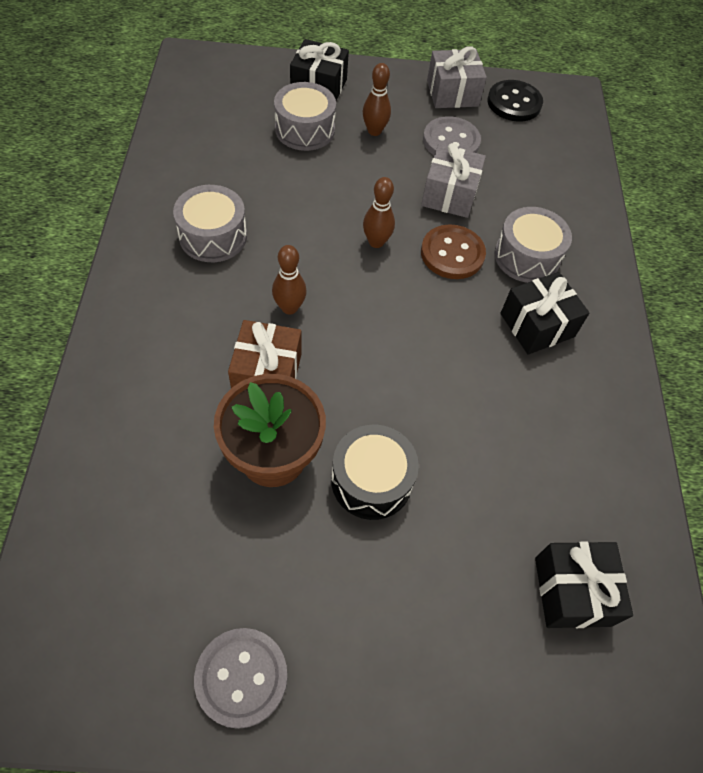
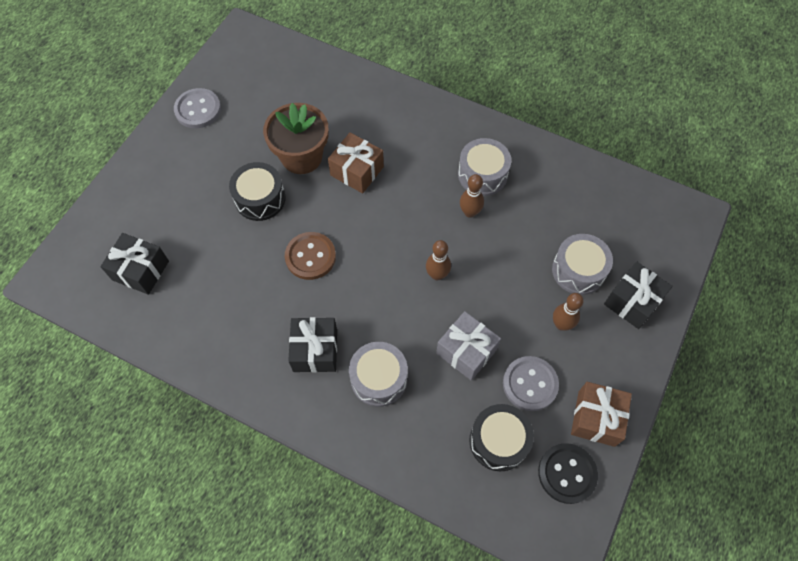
camera: 120 degrees right, 5 degrees up
(289, 307) = (401, 199): brown bowling pin -> brown bowling pin (470, 212)
(452, 93) = (596, 418): grey gift -> brown gift
(452, 254) = (404, 323): brown button -> brown button (310, 257)
(520, 151) = (498, 441): none -> black drum

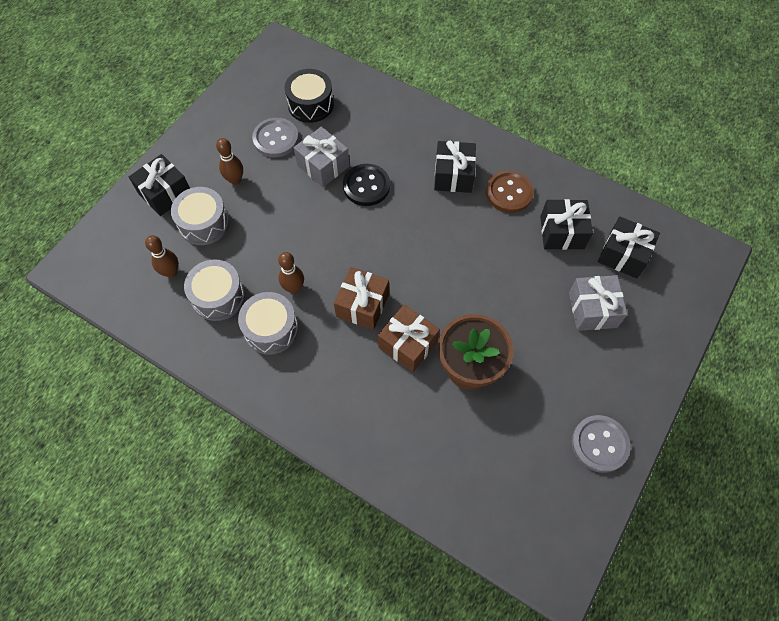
camera: 175 degrees left, 0 degrees up
(183, 214) = (592, 310): none -> grey gift
(200, 290) = (562, 232): none -> black gift
(260, 199) = (513, 320): black drum -> none
(310, 257) = (458, 255): brown button -> brown button (509, 193)
(379, 378) = (400, 151): grey drum -> grey drum (218, 296)
(437, 275) = (337, 229): brown bowling pin -> brown bowling pin (171, 272)
(567, 473) = (264, 82): black button -> black button (366, 186)
(596, 418) = (230, 113): brown gift -> brown gift (362, 305)

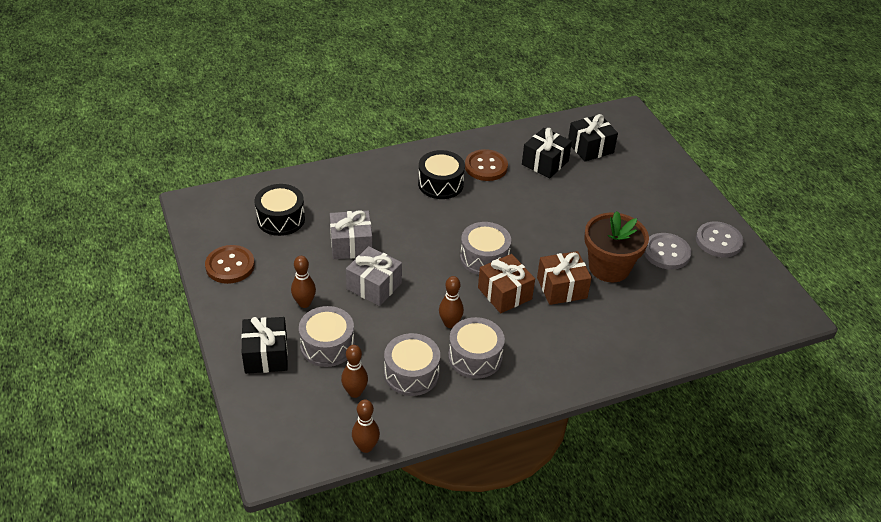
camera: 55 degrees left, 20 degrees down
(123, 315) = (366, 447): none -> brown bowling pin
(235, 111) = (230, 266): none -> brown button
(276, 139) = (291, 257): grey button -> grey button (666, 252)
(366, 186) = (398, 232): black button -> none
(392, 264) = (484, 258): none -> grey drum
(453, 175) = (440, 184): black gift -> black drum
(592, 310) = (618, 185): grey gift -> grey gift (374, 286)

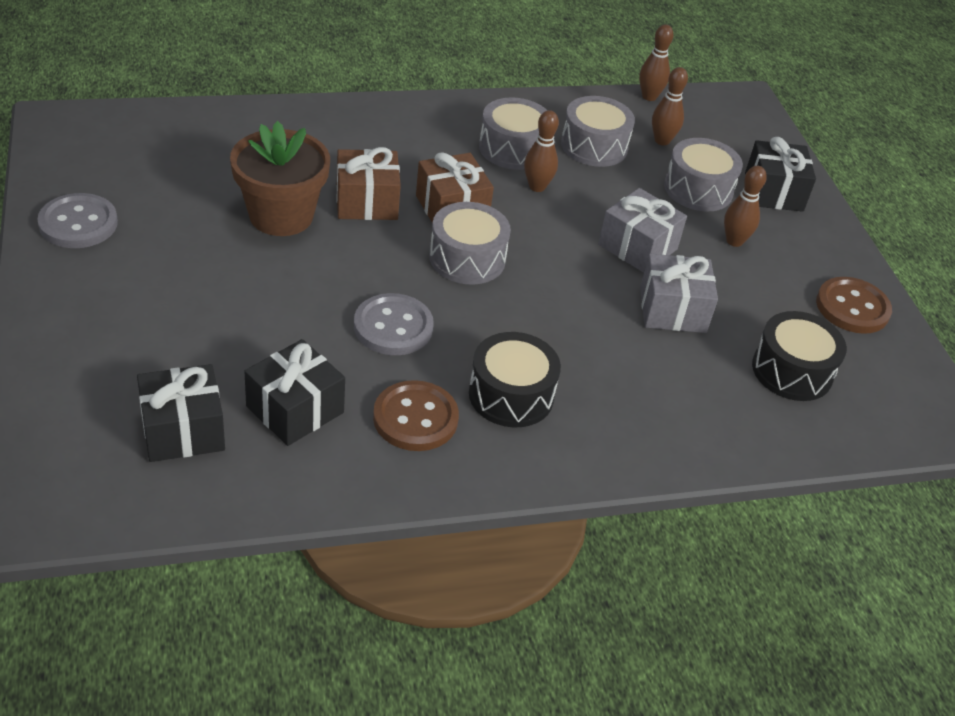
camera: 175 degrees left, 0 degrees up
(666, 252) = (177, 221): grey button -> grey button (393, 327)

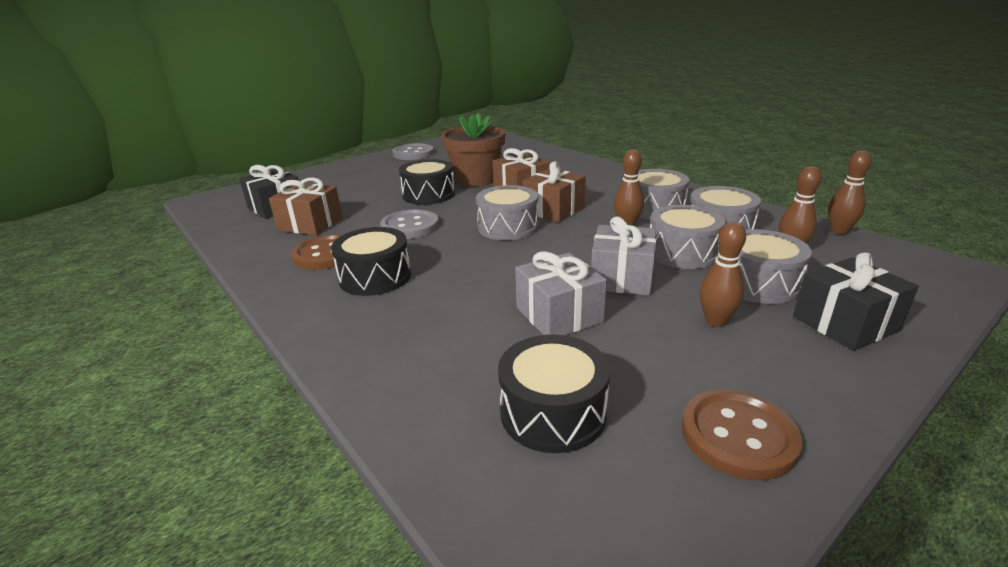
camera: 70 degrees right, 15 degrees down
(295, 275) = (428, 195): none -> black drum
(295, 409) = (310, 224): black gift -> brown gift
(619, 191) = (682, 252): none -> grey drum

